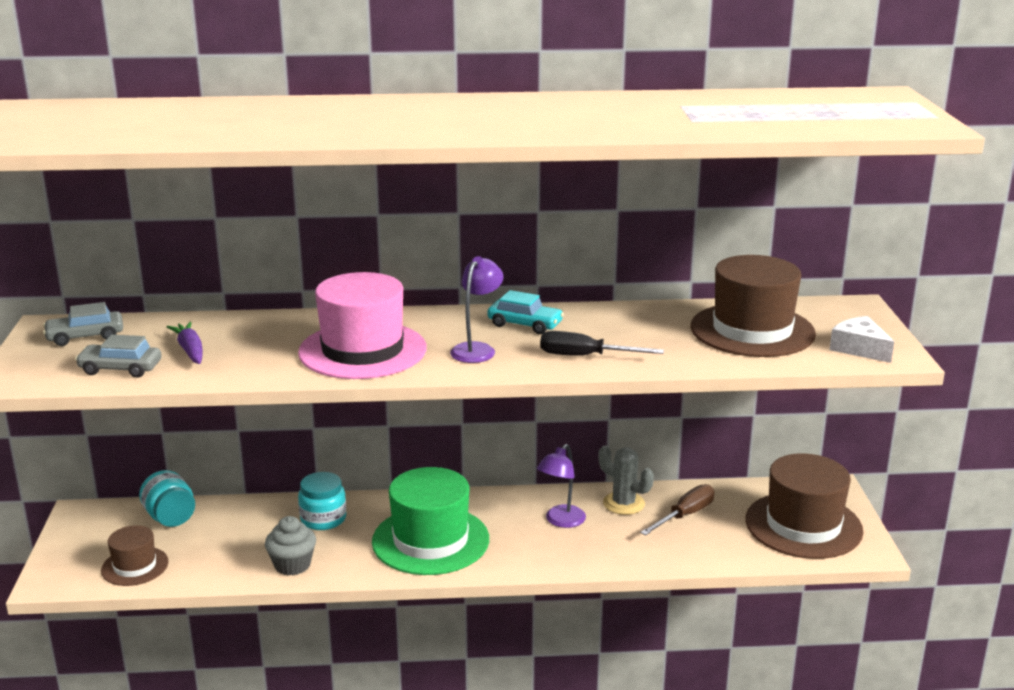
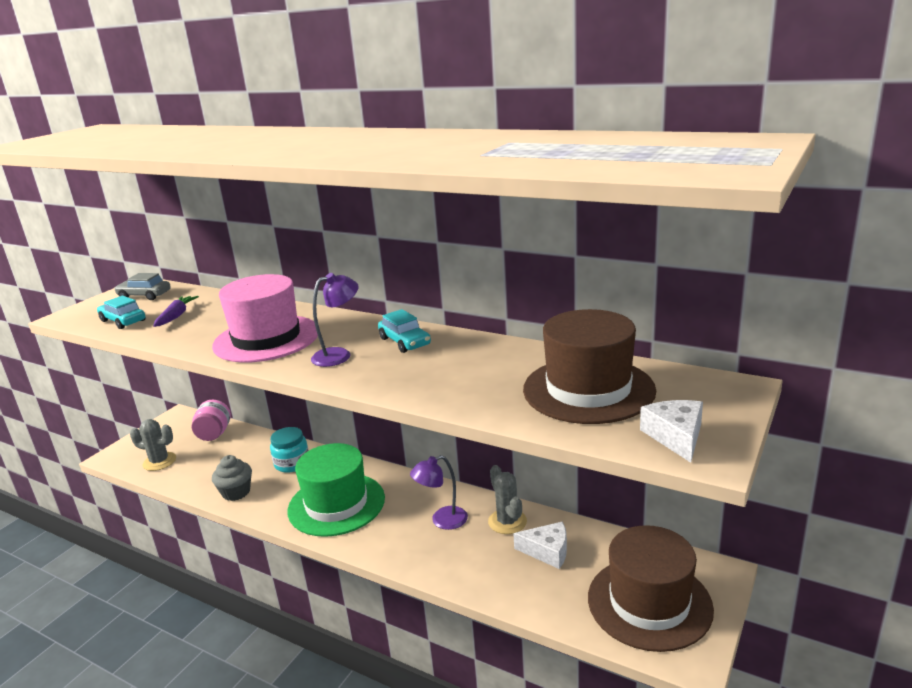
camera: 35 degrees right, 0 degrees up
(120, 369) = (123, 321): grey car -> turquoise car
(135, 566) = (159, 461): brown hat -> grey cactus
(170, 518) = (214, 434): turquoise jar -> pink jar
(585, 356) = (406, 380): black screwdriver -> none
(685, 515) = (547, 551): brown screwdriver -> white cheese

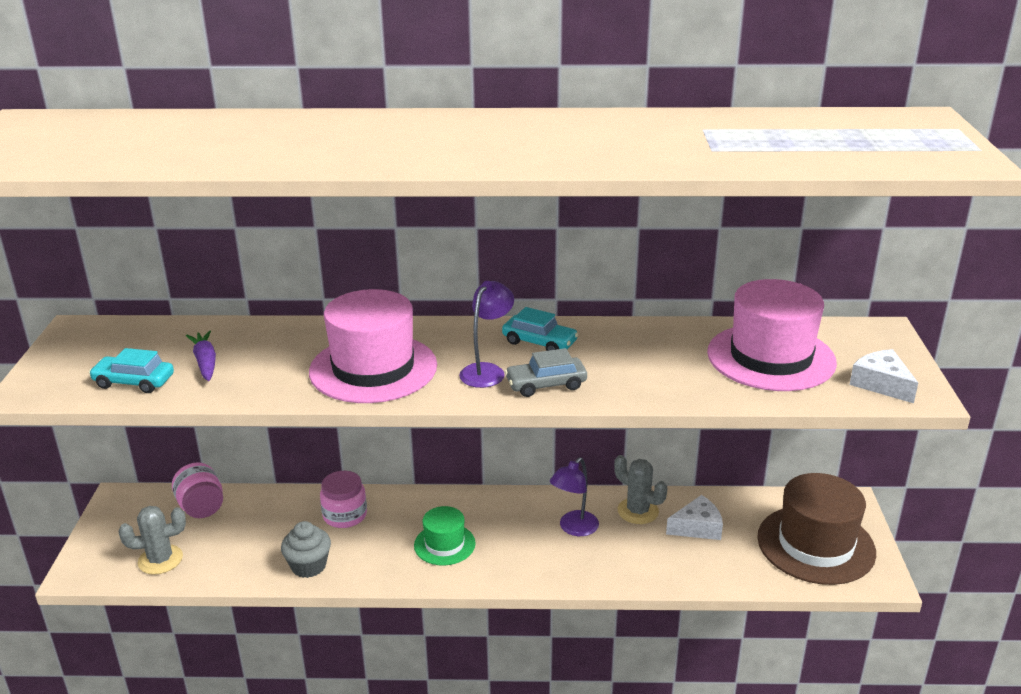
camera: 30 degrees left, 5 degrees up
(144, 295) = (109, 342): grey car -> grey car (546, 384)
(292, 463) = (345, 515): turquoise jar -> pink jar
(336, 504) = (444, 544): green hat -> green hat, size x0.54
(588, 390) = (771, 357): brown hat -> pink hat

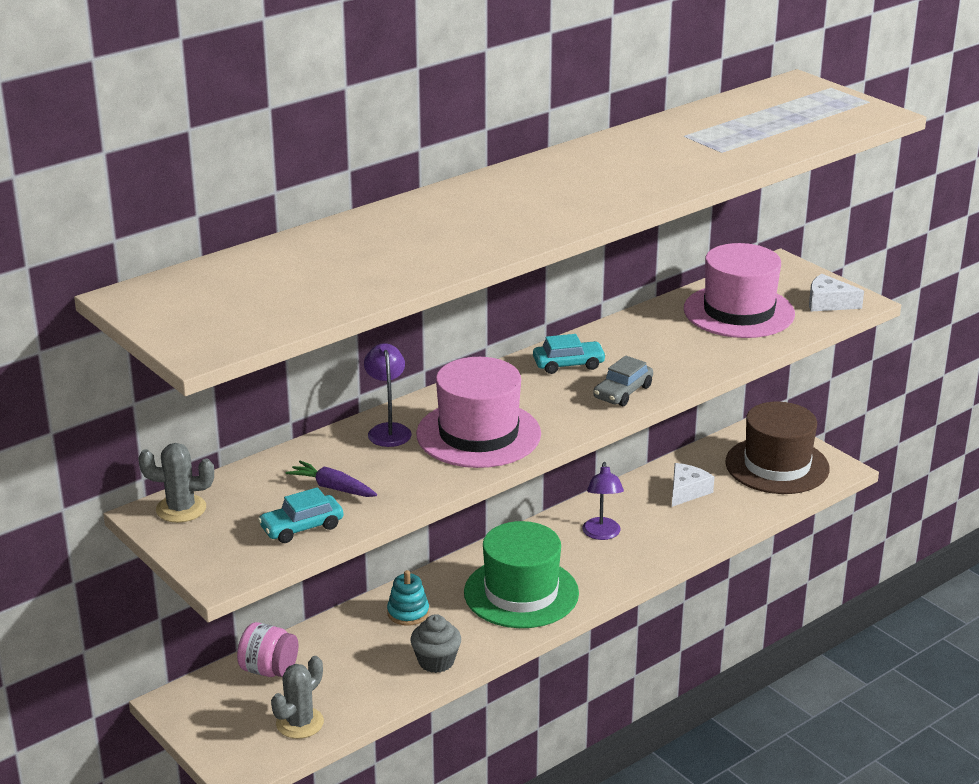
camera: 40 degrees left, 0 degrees up
(345, 515) = (408, 613): pink jar -> turquoise stacking toy
(444, 544) = (521, 593): green hat -> green hat, size x1.86
(487, 371) = (566, 400): purple lamp -> purple lamp (388, 430)
(638, 511) = (631, 500): grey cactus -> grey cactus (181, 509)

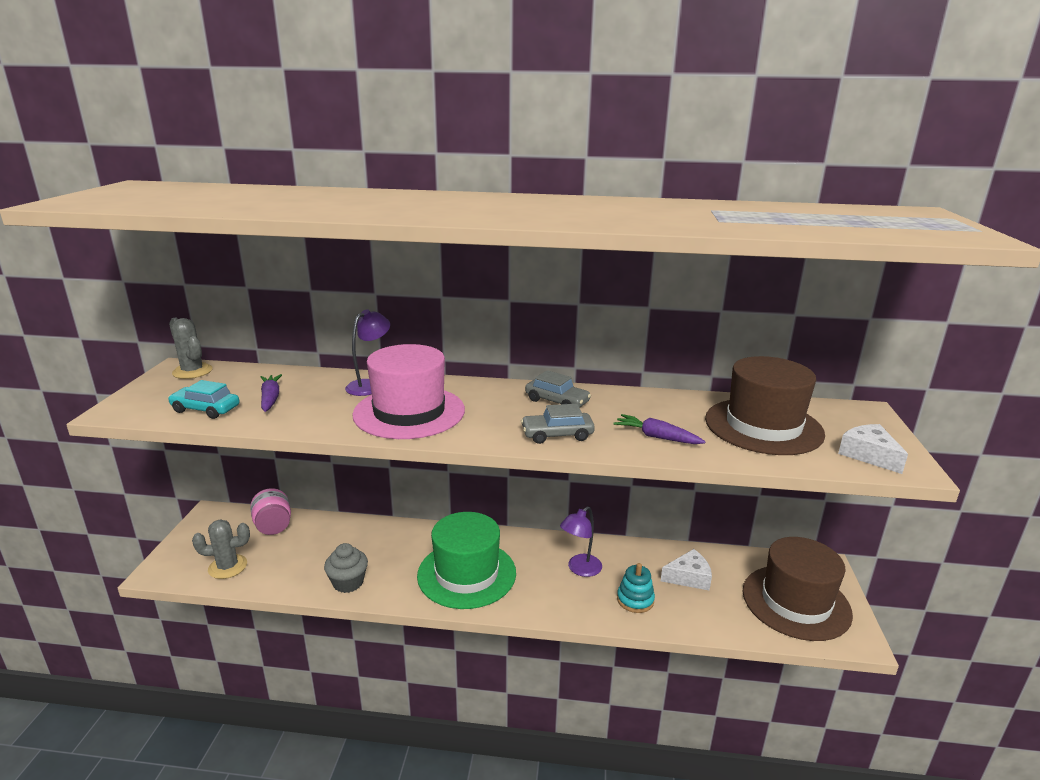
camera: 45 degrees right, 5 degrees down
(408, 613) = (388, 542): turquoise stacking toy -> turquoise stacking toy (635, 600)
(568, 364) = (557, 401): turquoise car -> grey car
(689, 357) = (657, 437): none -> purple carrot
(739, 312) = (763, 426): pink hat -> brown hat

